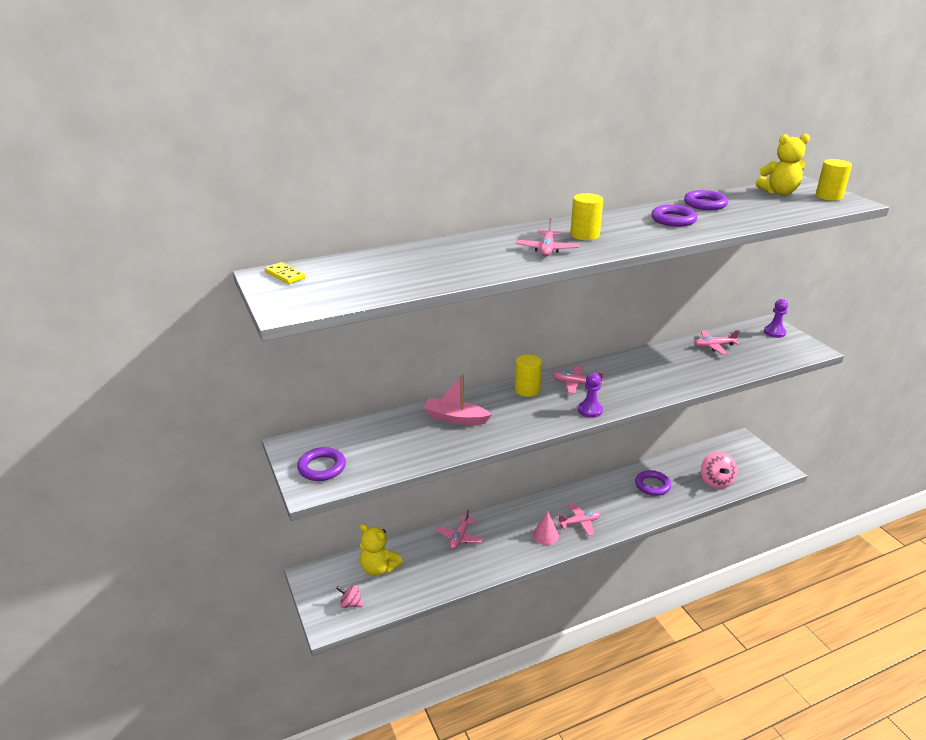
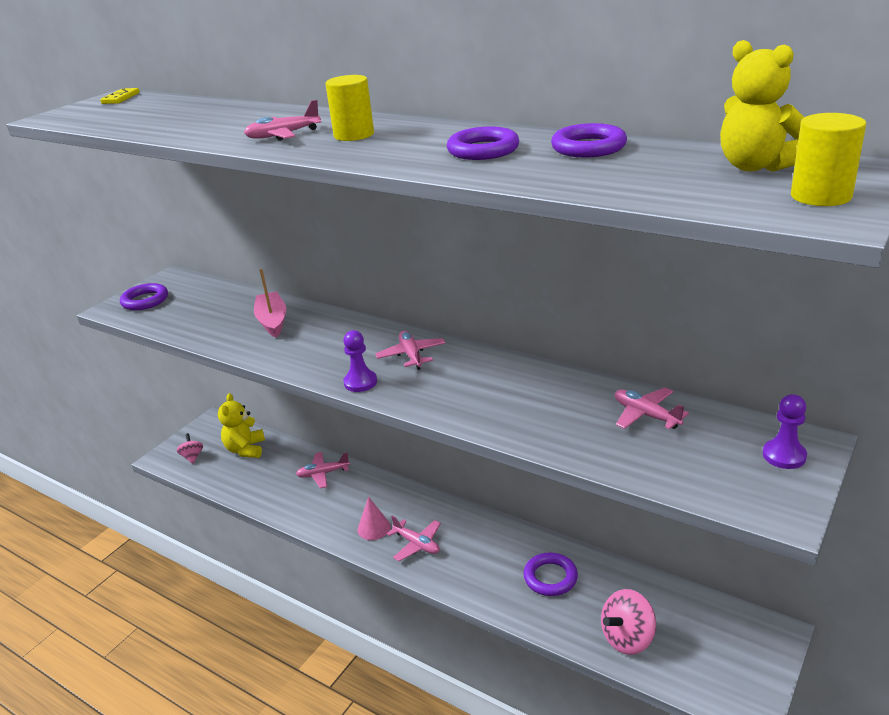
camera: 60 degrees right, 0 degrees up
(527, 390) = (367, 334): yellow cylinder -> none

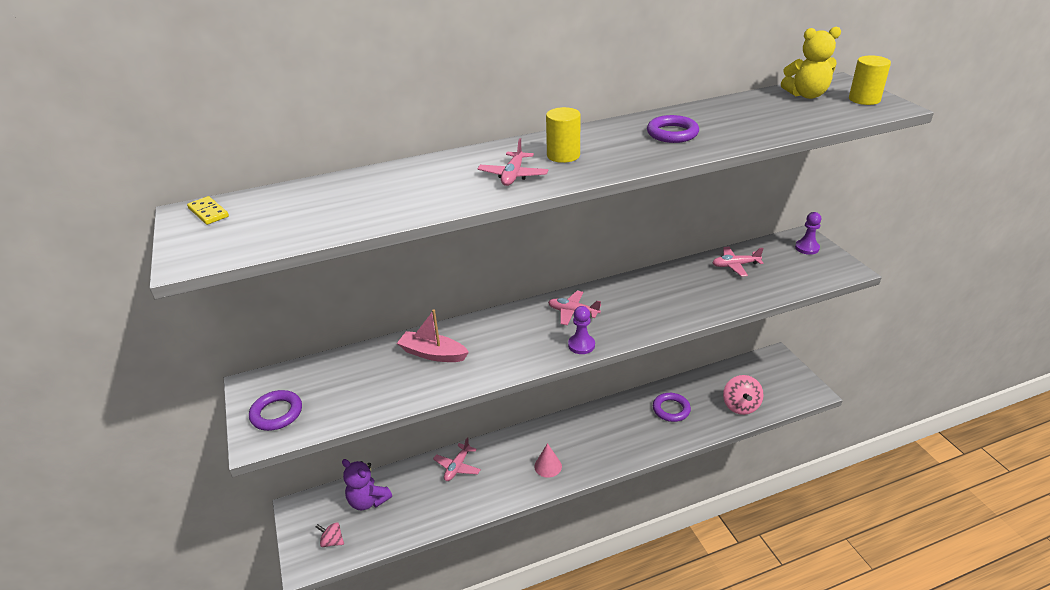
camera: 55 degrees left, 5 degrees up
(246, 449) = (368, 501): yellow teddy bear -> purple teddy bear
(417, 544) = (586, 452): pink plane -> none
(588, 147) = (715, 112): purple ring -> none

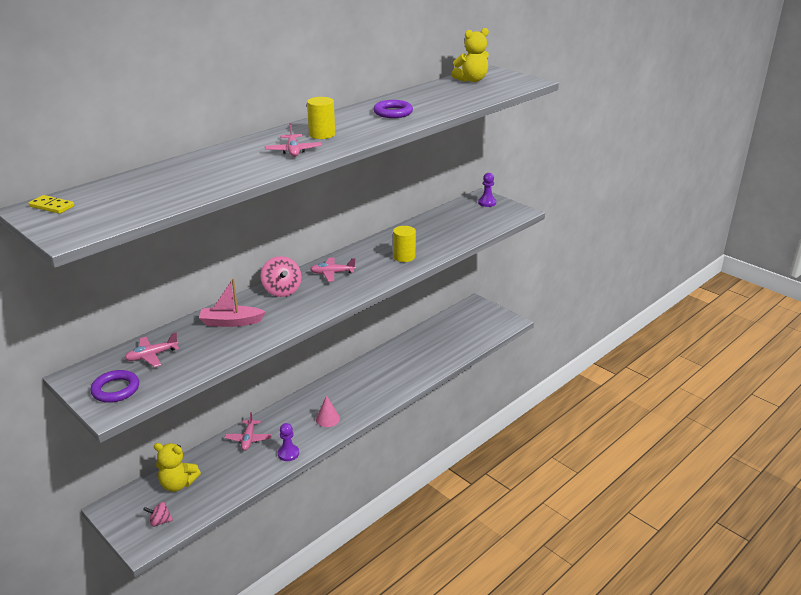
camera: 25 degrees left, 5 degrees down
(368, 501) = (178, 484): purple teddy bear -> yellow teddy bear
(581, 345) = (351, 293): purple pawn -> purple pawn (288, 453)
(671, 409) = (410, 356): purple ring -> none
(735, 265) = (441, 222): pink plane -> pink plane (152, 356)
(740, 406) = (462, 342): pink spinning top -> pink spinning top (282, 291)
(864, 99) = (511, 79): yellow cylinder -> yellow cylinder (404, 257)

